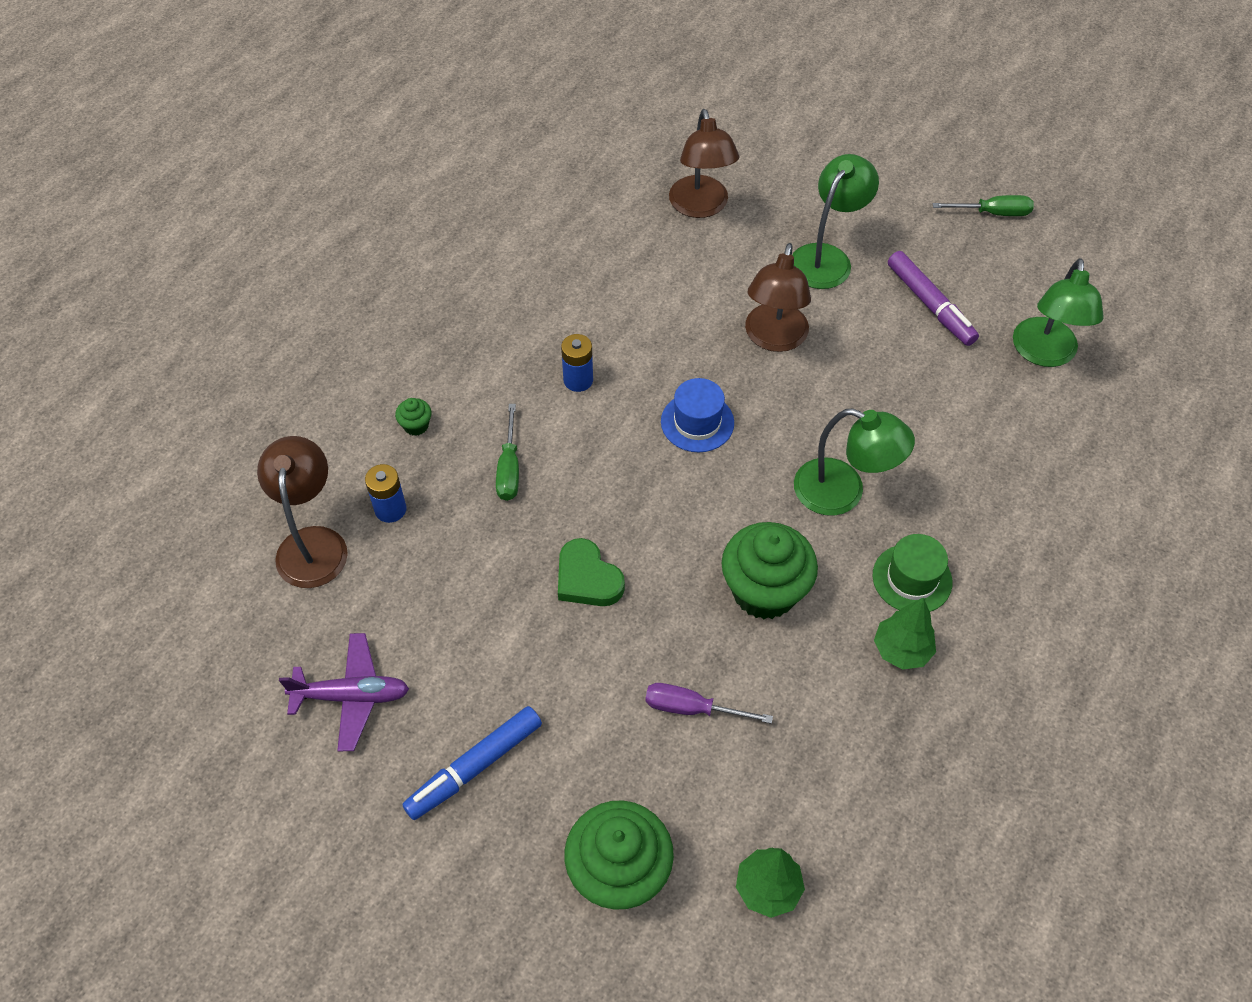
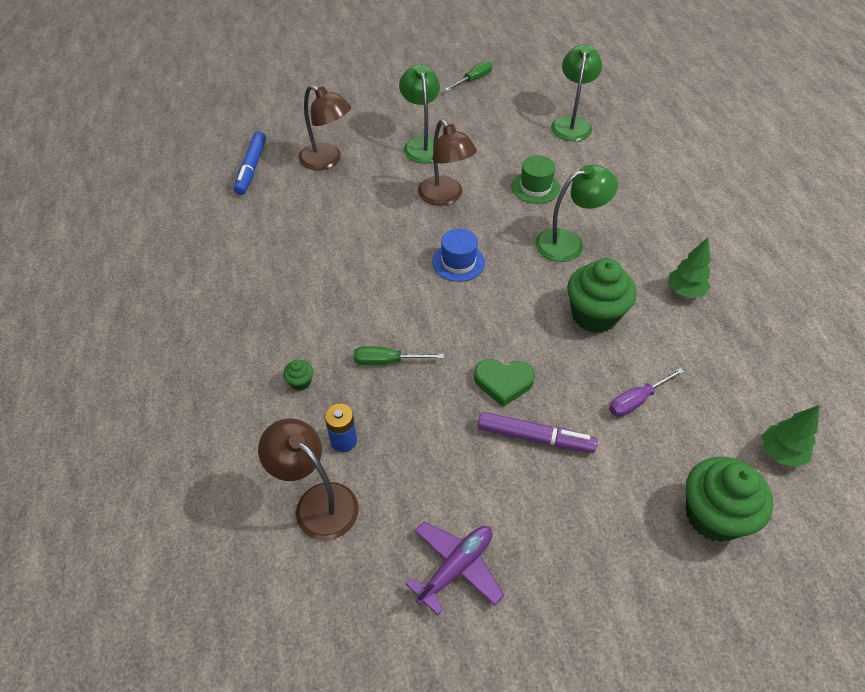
camera: 45 degrees left, 5 degrees down
(474, 767) = (575, 537): blue marker -> blue marker (251, 168)
(509, 468) = (387, 361): green screwdriver -> green screwdriver turned 135 degrees clockwise
(578, 380) = (368, 287): blue battery -> none
(912, 579) = (647, 257): green hat -> green hat (535, 187)
(930, 305) = (497, 134): purple marker -> purple marker (535, 437)
(1044, 354) = (572, 123): green lamp -> green lamp turned 135 degrees counterclockwise

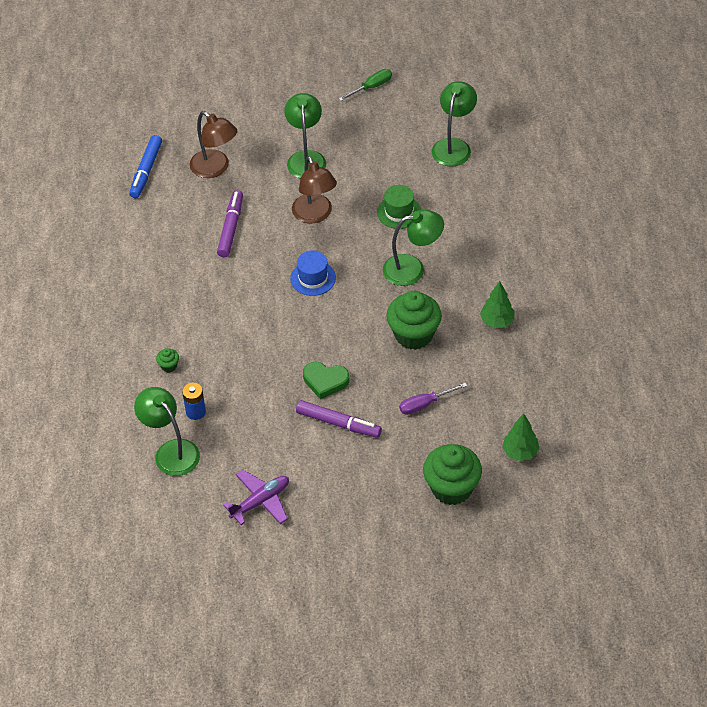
camera: 10 degrees right, 0 degrees up
(317, 502) = (171, 451): brown lamp -> green lamp
(353, 217) = (231, 228): none -> purple marker
(387, 361) = (238, 356): green screwdriver -> none

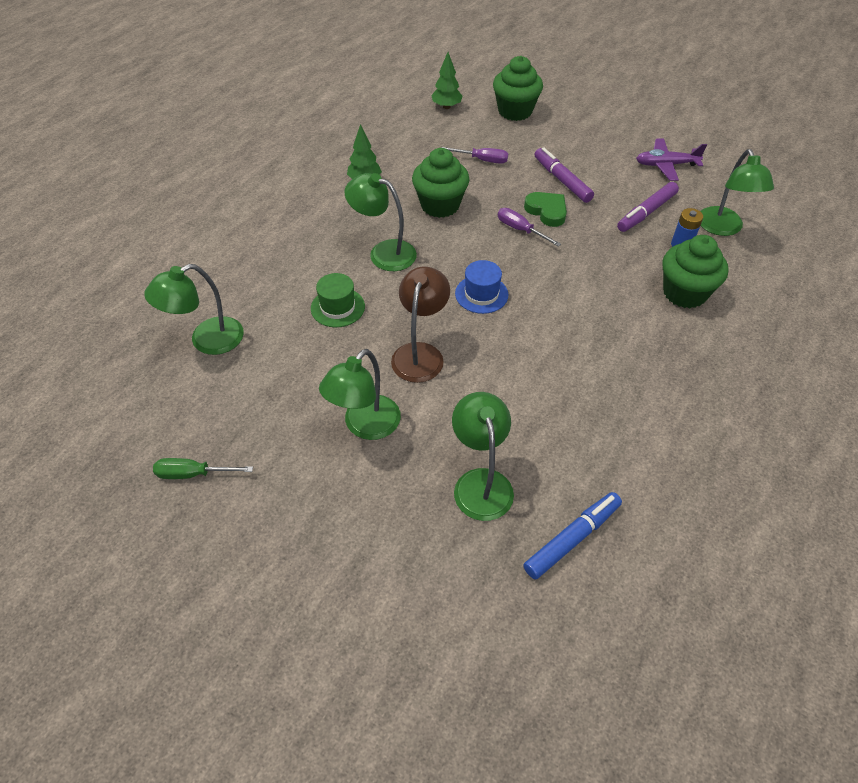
camera: 145 degrees left, 0 degrees up
(169, 366) = (684, 293): green cupcake -> green cupcake, size x2.40
(215, 168) = (480, 482): brown lamp -> green lamp
(231, 228) = (521, 393): purple marker -> purple marker (646, 212)
(331, 350) = (520, 230): none -> purple screwdriver

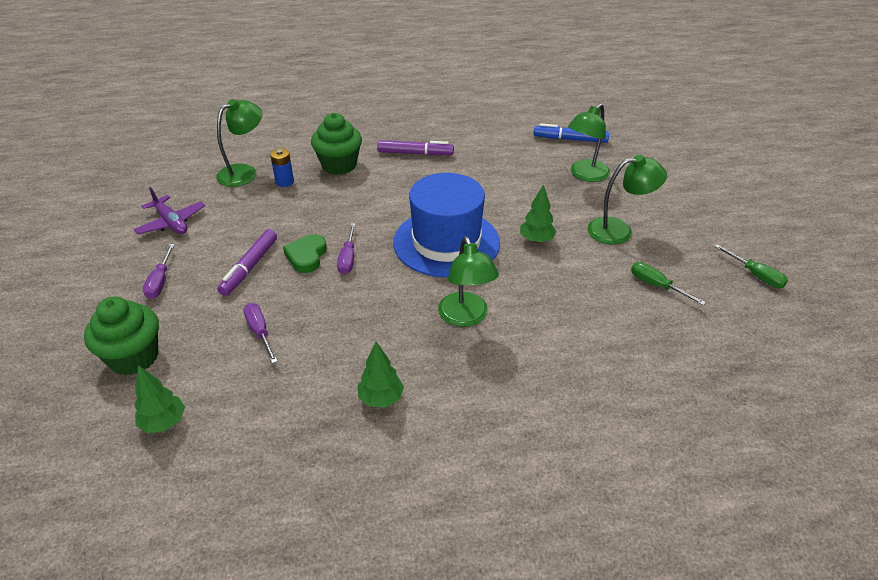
camera: 130 degrees left, 10 degrees down
(207, 341) = (684, 352): green lamp -> none
(275, 386) = (657, 286): none -> green screwdriver
(337, 307) = (554, 304): green hat -> none
(420, 353) = (536, 240): brown lamp -> green tree
(440, 205) = (364, 321): green cupcake -> none
(481, 294) = (446, 242): blue hat -> blue hat, size x2.18
(586, 140) = (160, 281): none -> purple screwdriver
(646, 212) = (257, 209): purple marker -> purple marker (415, 153)

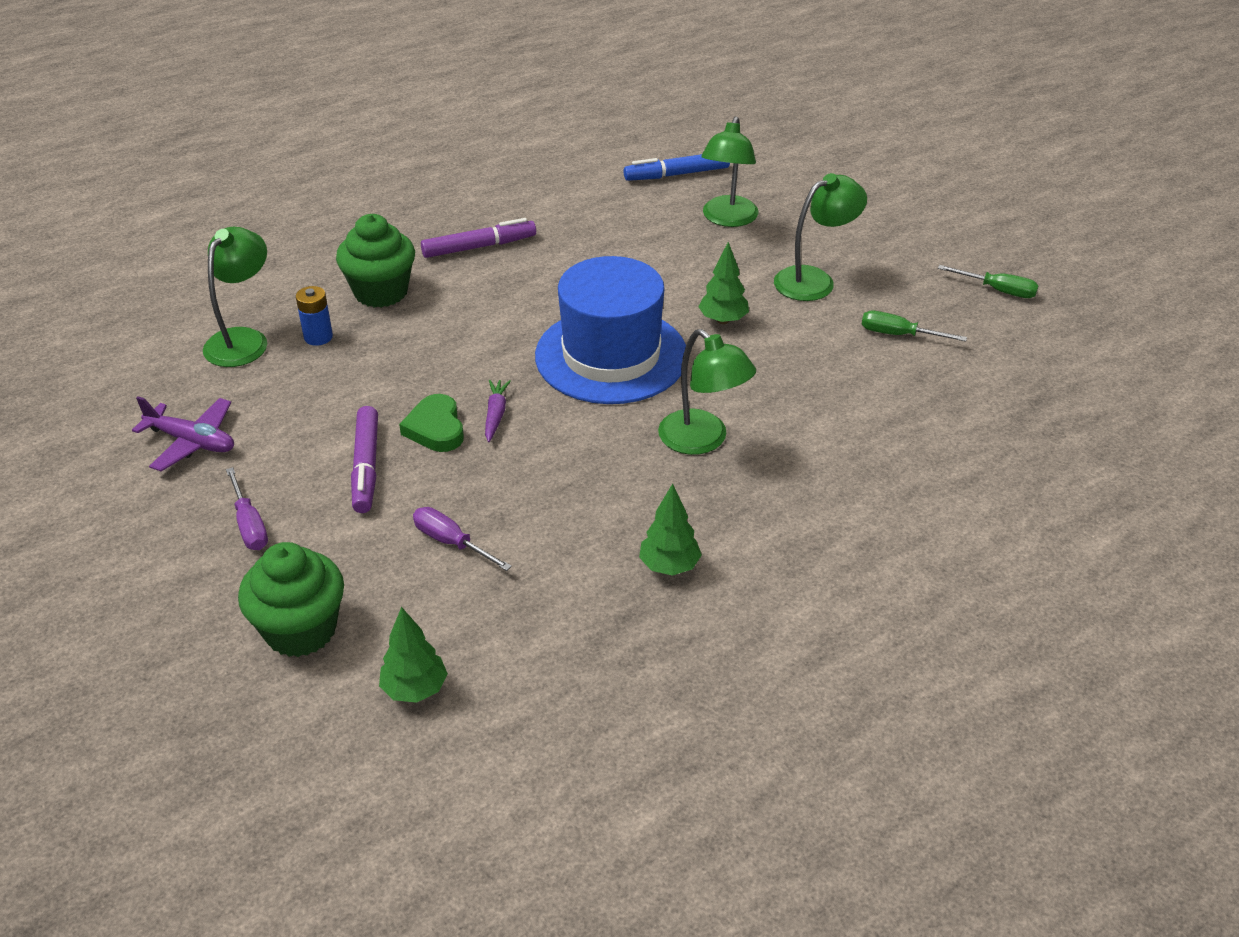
camera: 25 degrees left, 0 degrees up
(348, 258) = (495, 414): purple screwdriver -> purple carrot

